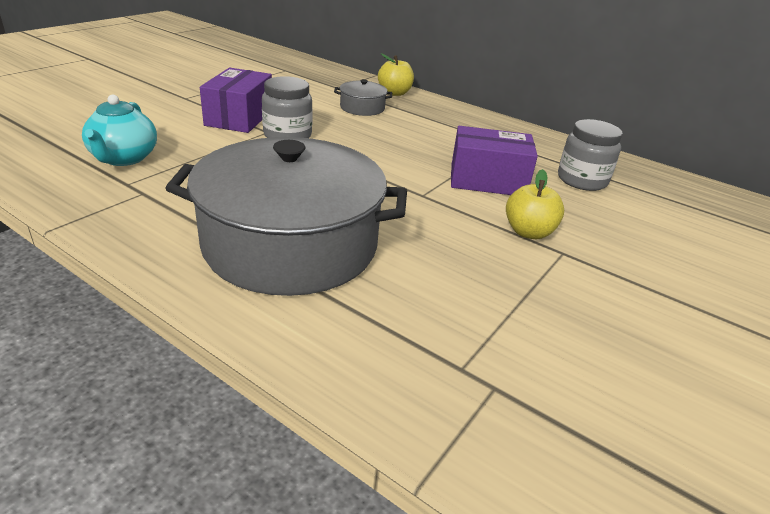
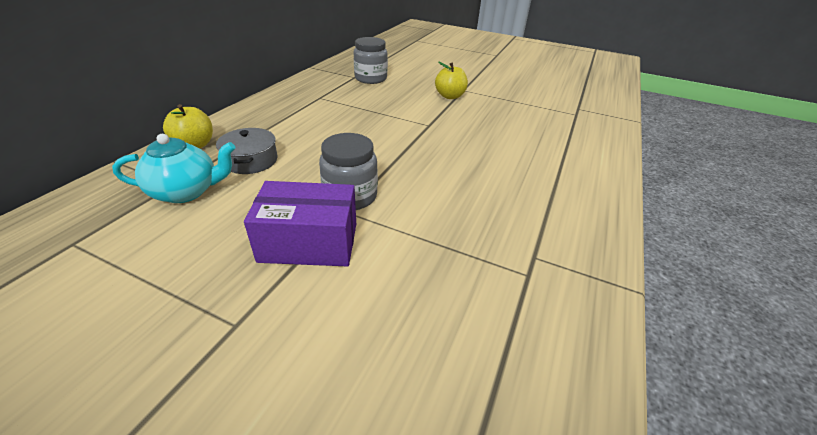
camera: 100 degrees left, 5 degrees up
(124, 158) = (479, 303): turquoise teapot -> turquoise teapot (186, 191)
(291, 244) = (534, 165): grey pot -> none
(487, 180) = (390, 104): purple box -> none

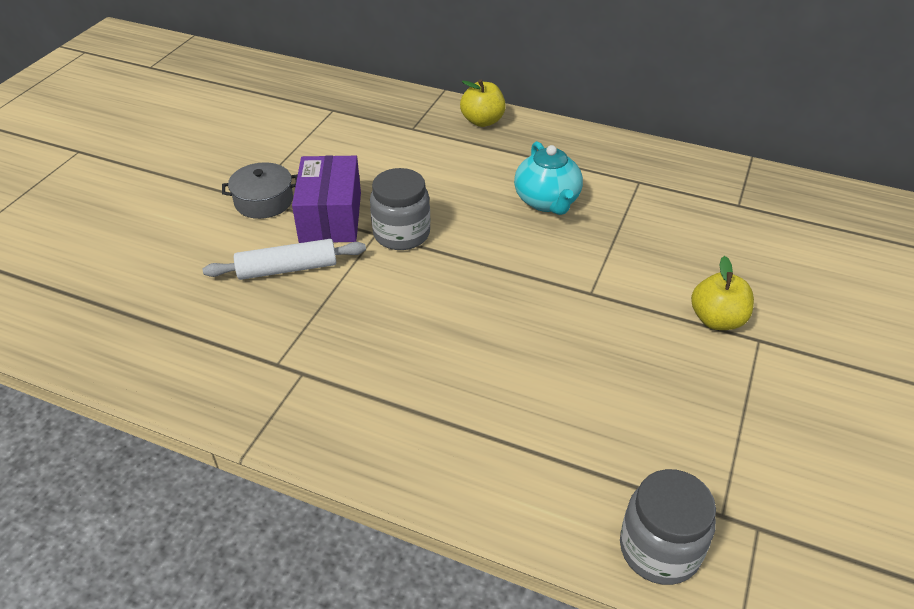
camera: 90 degrees right, 5 degrees up
(186, 191) = (400, 138): turquoise teapot -> turquoise teapot (547, 201)
(251, 160) = (459, 160): grey pot -> grey pot (264, 201)
(370, 78) = (742, 223): grey jar -> grey jar (659, 549)
(391, 274) = (287, 269): none -> white rolling pin

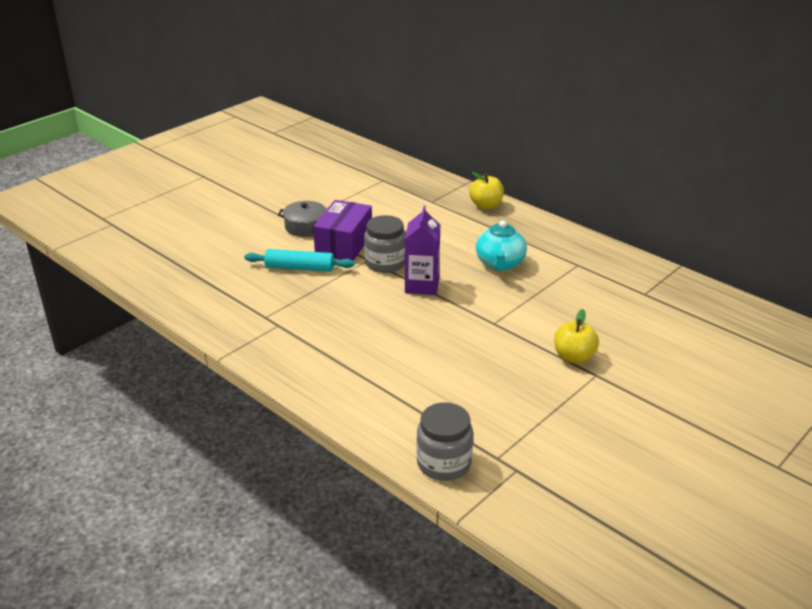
camera: 20 degrees right, 10 degrees down
(287, 269) = (299, 268): white rolling pin -> turquoise rolling pin
(467, 257) = (422, 285): none -> purple carton

